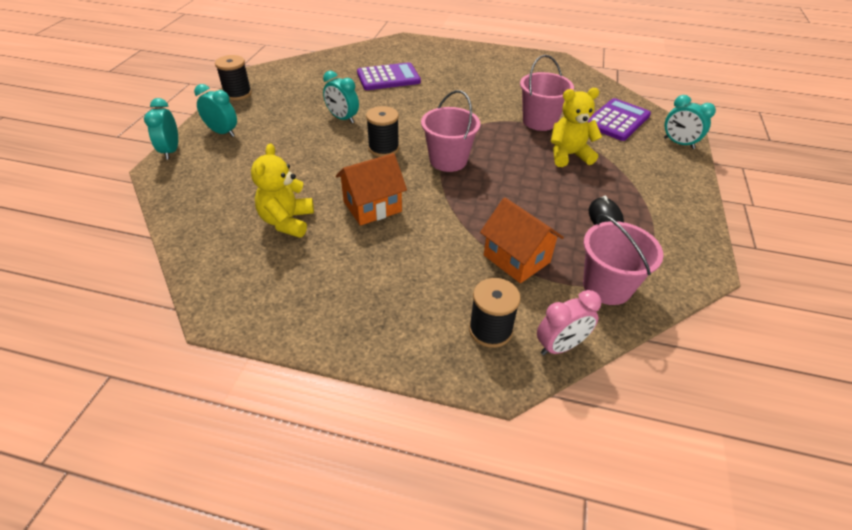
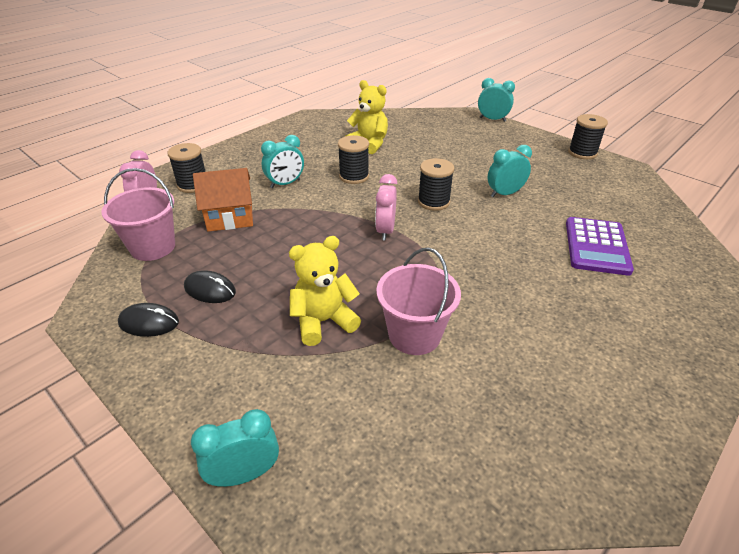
camera: 120 degrees right, 5 degrees down
(222, 132) = (510, 138): turquoise clock -> turquoise clock (285, 184)
(372, 207) = (354, 176): orange house -> black spool
(448, 160) = (385, 230): pink bucket -> pink clock
(568, 155) = (323, 321): yellow teddy bear -> yellow teddy bear turned 135 degrees counterclockwise
(617, 120) = (360, 433): purple calculator -> none
(665, 230) = (149, 323): none -> black mouse

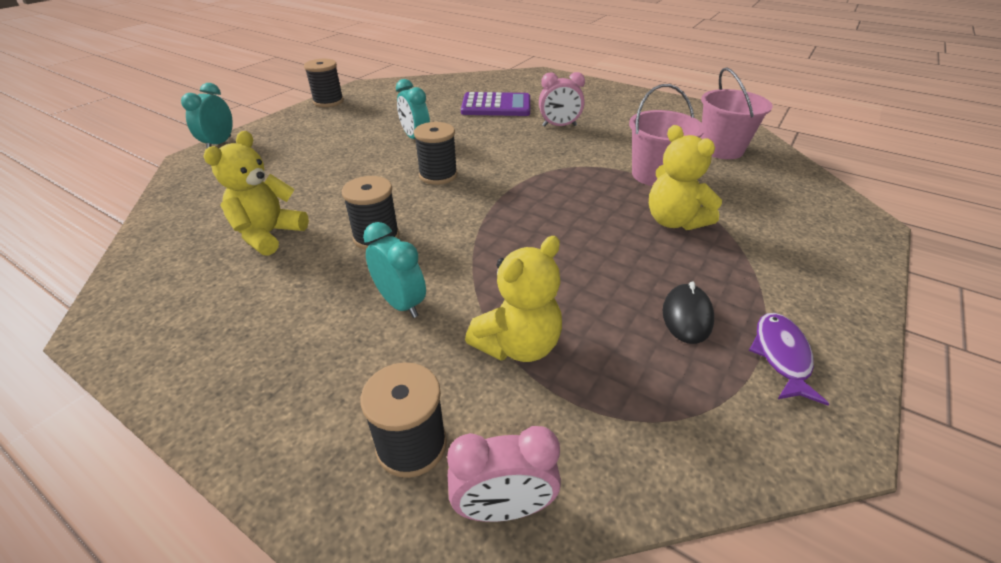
camera: 100 degrees left, 0 degrees up
(149, 323) = (781, 356): black mouse -> purple fish
(153, 247) = (637, 424): pink bucket -> pink bucket (721, 149)
(230, 218) = (518, 345): orange house -> yellow teddy bear
(245, 474) = (856, 233): turquoise clock -> none
(385, 230) = (506, 201): pink clock -> pink clock (559, 126)

